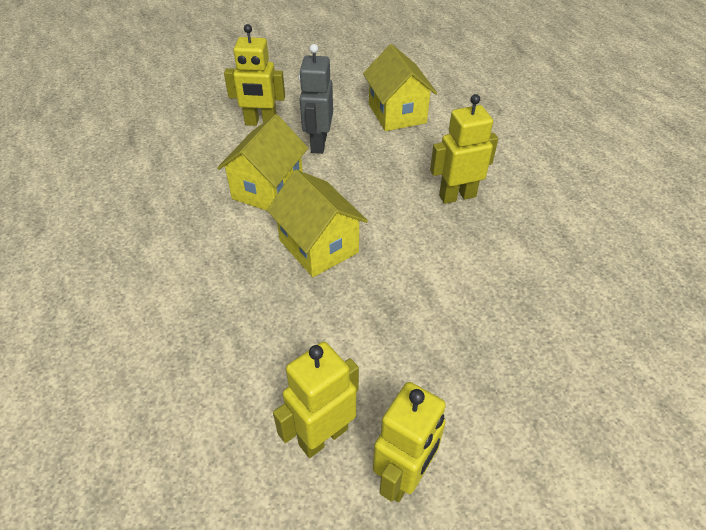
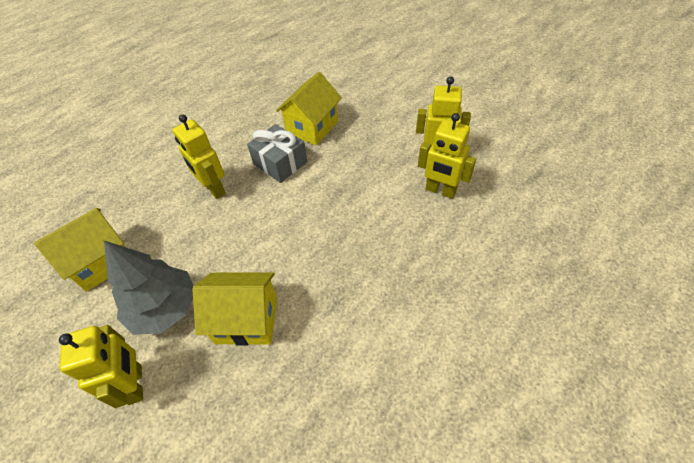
camera: 110 degrees left, 5 degrees up
(318, 143) = (165, 308): grey robot -> grey tree
(318, 246) = (301, 251): yellow house -> yellow house (312, 127)
(476, 264) = (280, 163): none -> grey gift

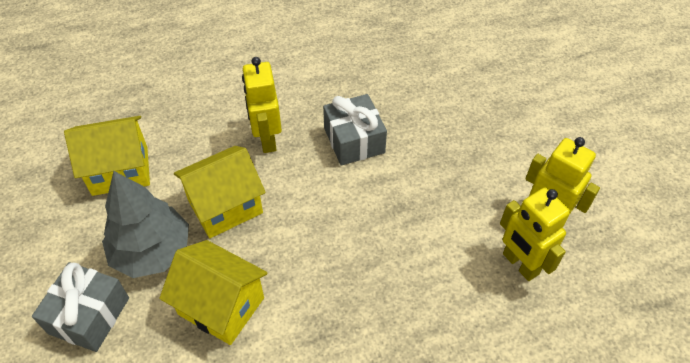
camera: 25 degrees right, 0 degrees up
(136, 384) = (89, 315): yellow robot -> grey gift
(312, 127) = (415, 111): yellow house -> yellow house (225, 206)

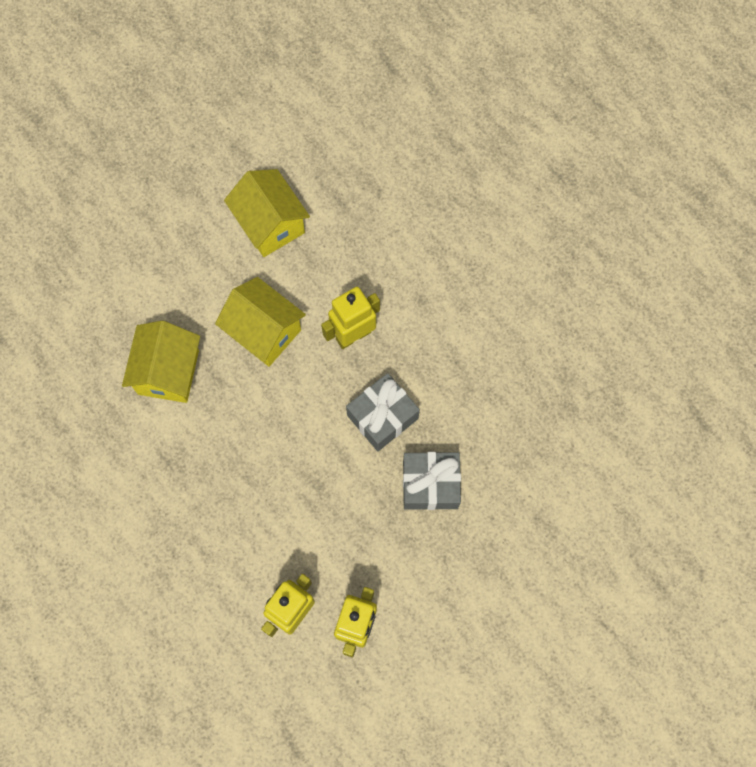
camera: 70 degrees right, 20 degrees up
(89, 315) = (128, 276): grey gift -> grey gift (430, 484)
(152, 252) = (199, 294): grey tree -> none

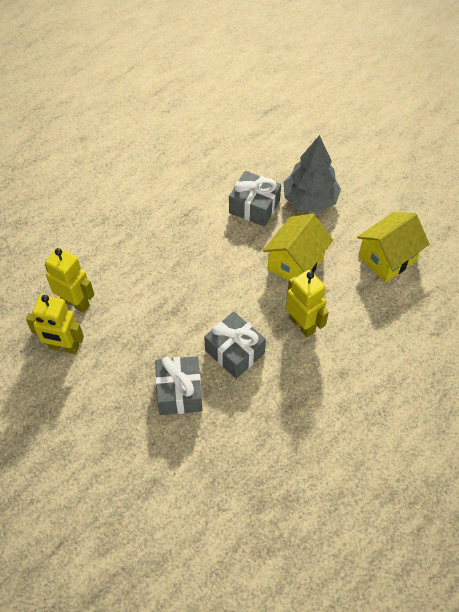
camera: 85 degrees right, 15 degrees down
(167, 301) = (310, 200): none -> grey tree
(168, 372) = (254, 207): yellow house -> grey gift

